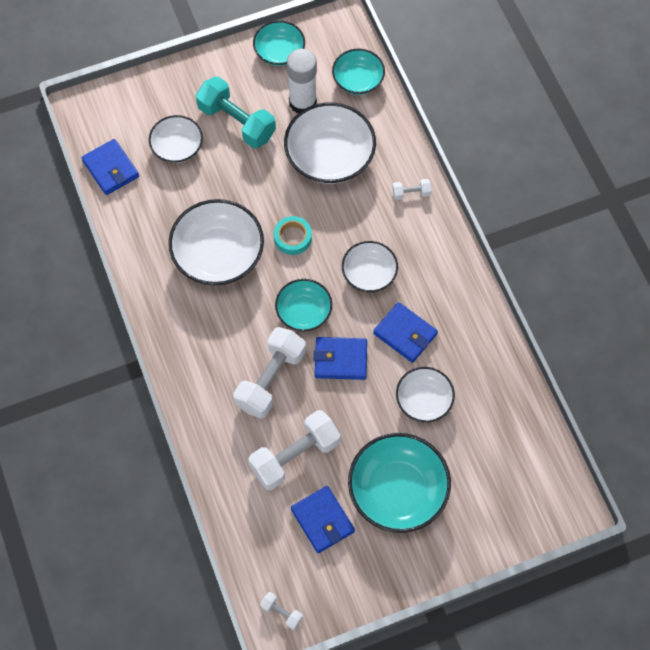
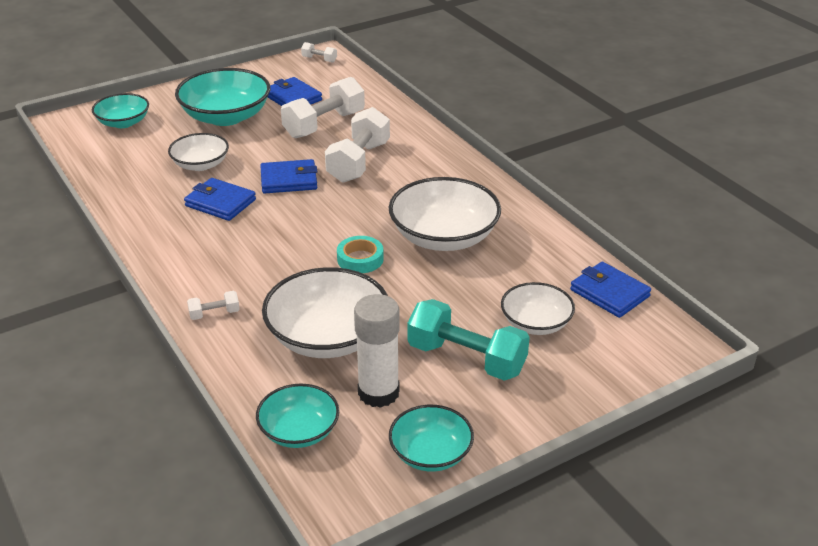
camera: 170 degrees right, 30 degrees down
(304, 312) = (334, 206): turquoise bowl -> turquoise bowl (123, 122)
(369, 273) = (264, 241): white bowl -> none

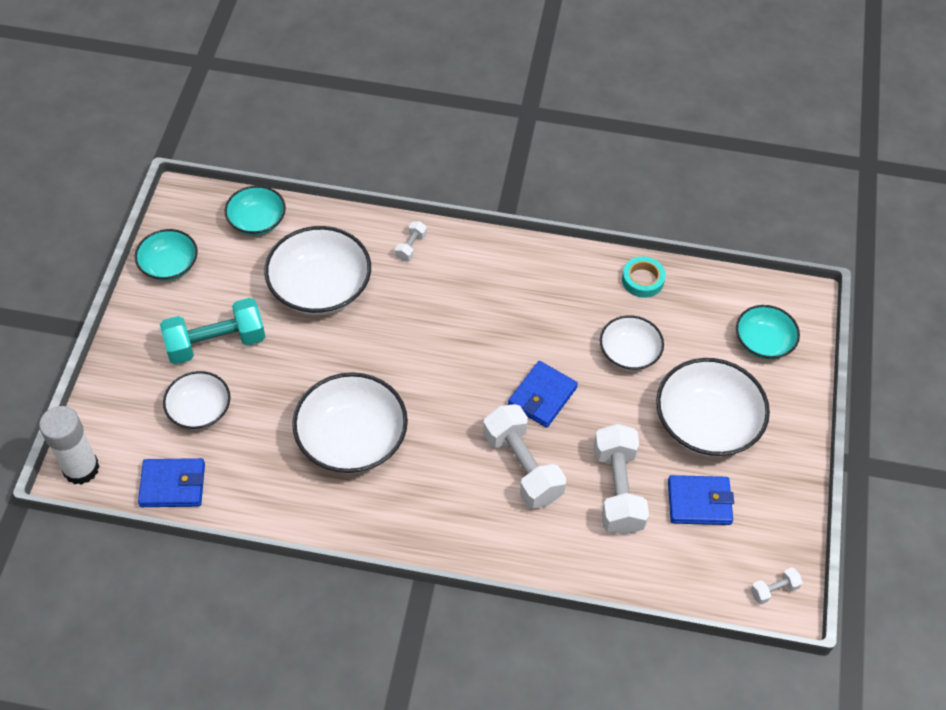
camera: 130 degrees right, 20 degrees up
(220, 203) = (552, 330): blue wallet -> none
(226, 116) = (706, 423): turquoise bowl -> white bowl
(360, 259) = (383, 365): turquoise tape -> turquoise tape (642, 280)
(378, 393) = (242, 277): white glue stick -> white glue stick (81, 468)

